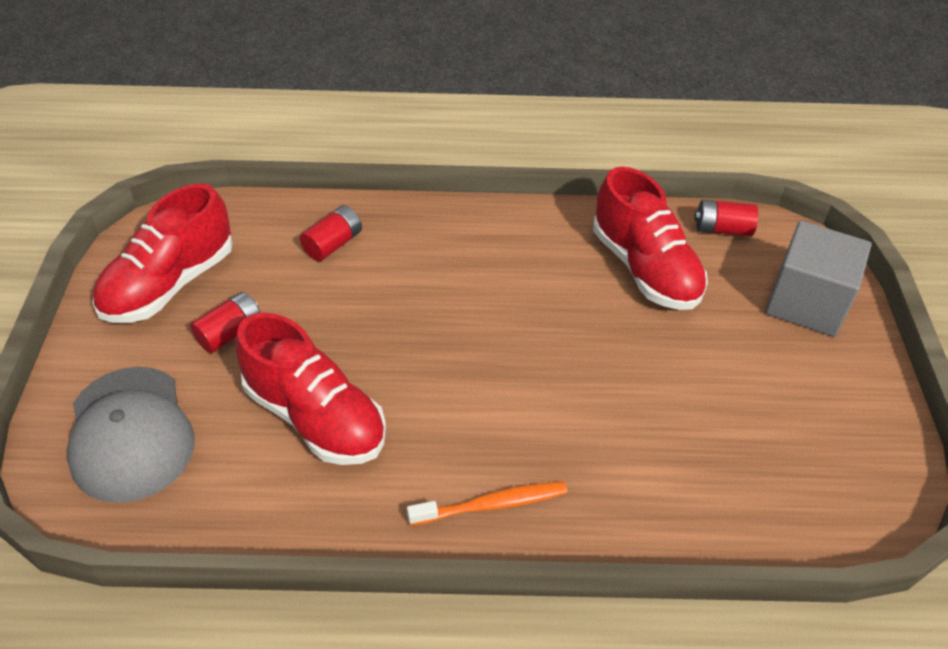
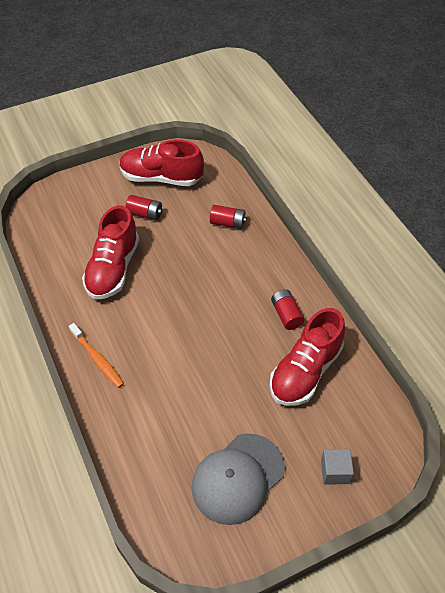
camera: 65 degrees right, 5 degrees up
(130, 433) = (71, 210): grey cap -> grey cap (238, 478)
(722, 229) = (372, 403): red battery -> red battery (286, 315)
(806, 302) = (335, 471): grey cube -> grey cube, size x0.52

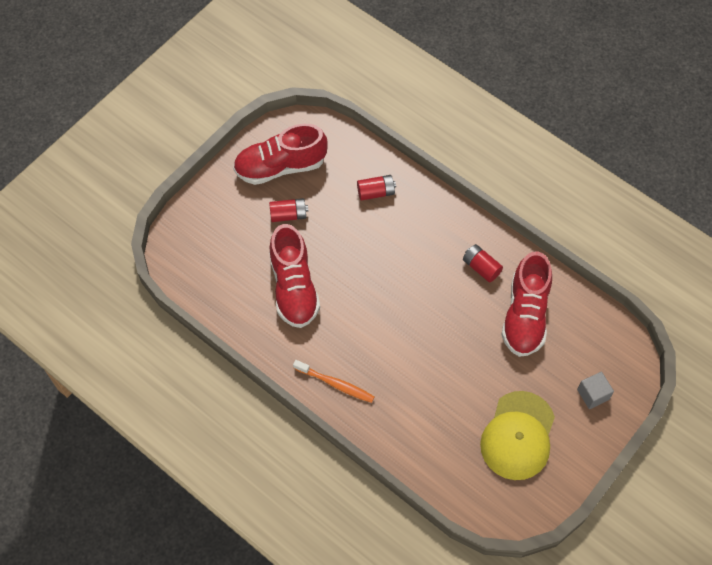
camera: 25 degrees left, 10 degrees up
(238, 478) = (518, 436): grey cap -> yellow cap

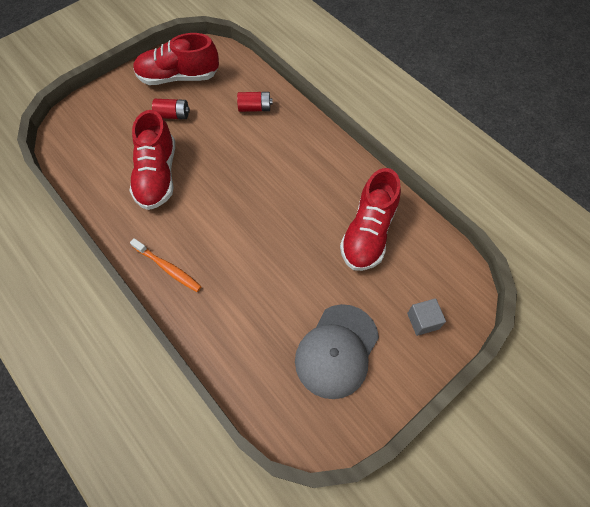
camera: 10 degrees right, 0 degrees up
(481, 267) = (335, 183): red battery -> none
(518, 436) = (337, 350): yellow cap -> grey cap

